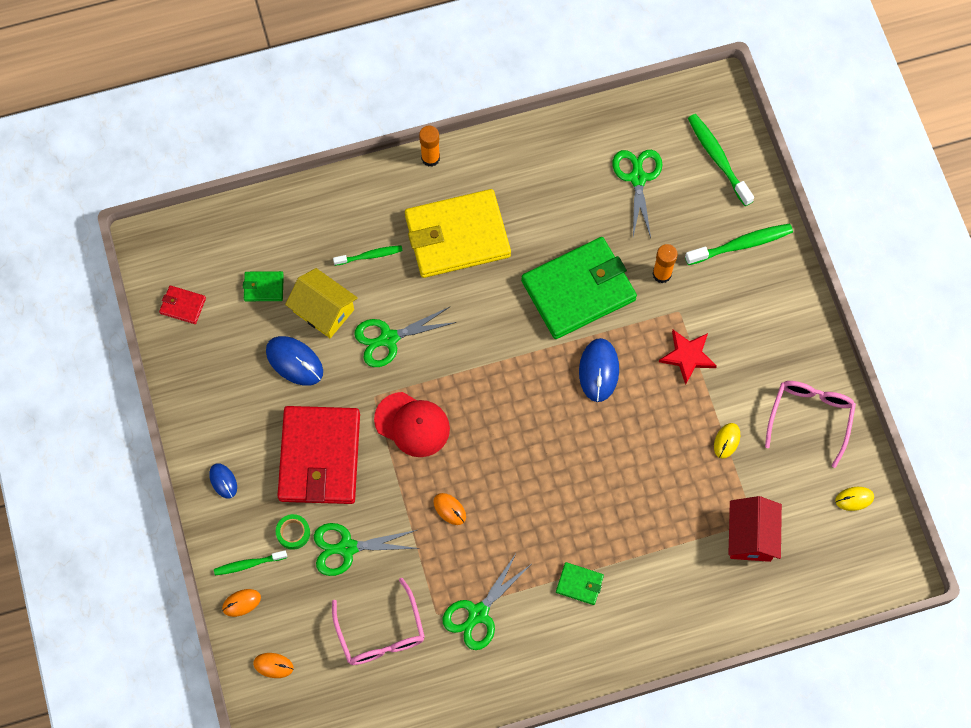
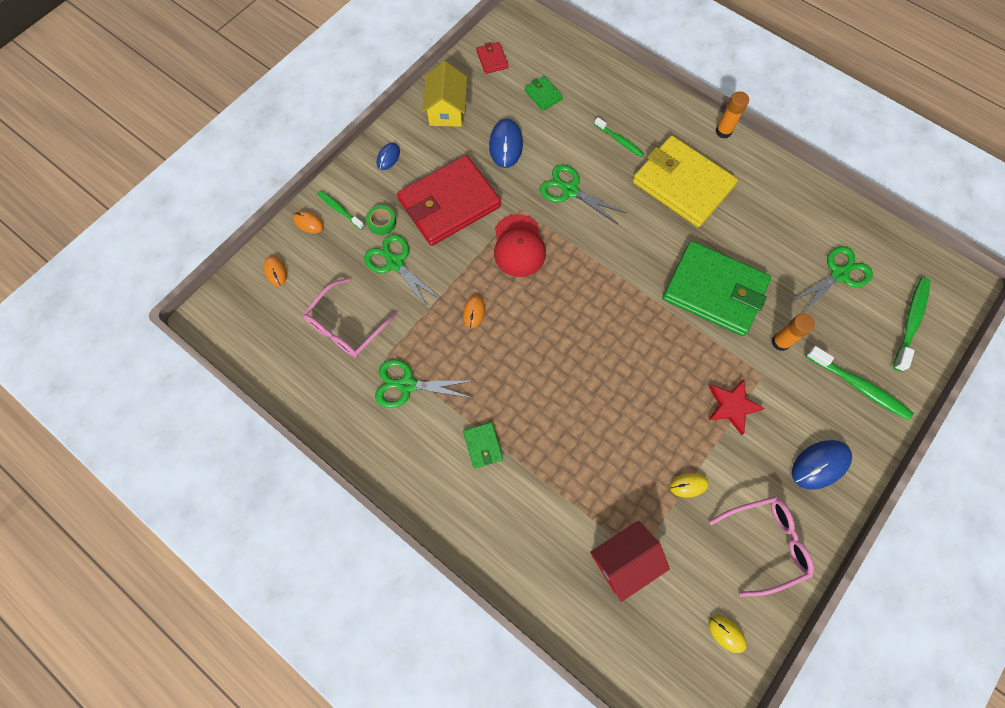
camera: 55 degrees right, 0 degrees up
(323, 311) = (556, 139): yellow house -> yellow house (446, 110)
(599, 371) = (664, 347): blue mouse -> blue mouse (820, 465)

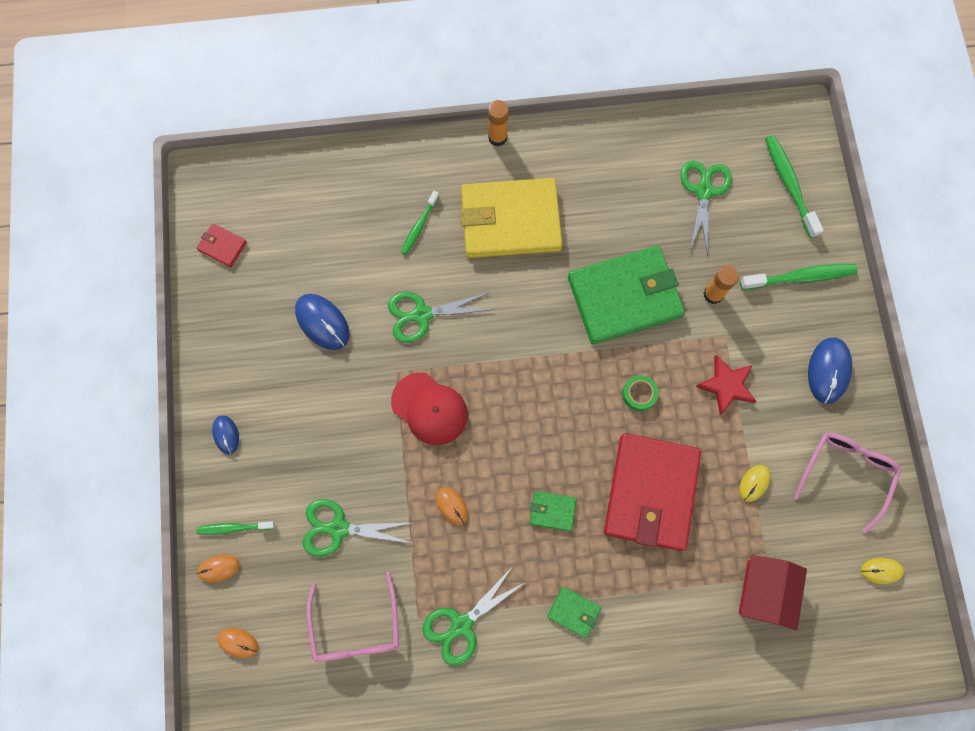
camera: 45 degrees left, 5 degrees up
(382, 222) = (286, 502): green tape -> green tape (639, 394)
(446, 110) = (232, 337): yellow house -> none
(449, 203) = (329, 426): red wallet -> red wallet (651, 492)
(543, 95) = (306, 241): green wallet -> green wallet (552, 511)
(620, 141) = (419, 226): green toothbrush -> green toothbrush turned 120 degrees clockwise

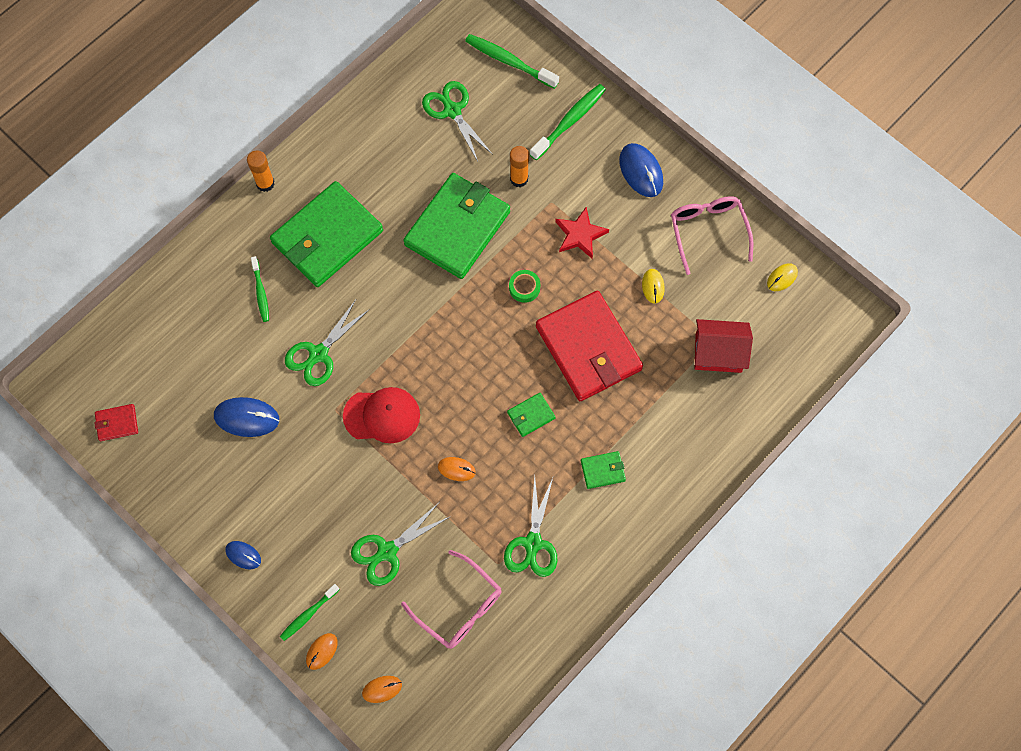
camera: 40 degrees left, 5 degrees down
(510, 221) = (327, 237): yellow wallet -> green wallet
(764, 592) = (718, 353): red house -> red house turned 60 degrees counterclockwise

